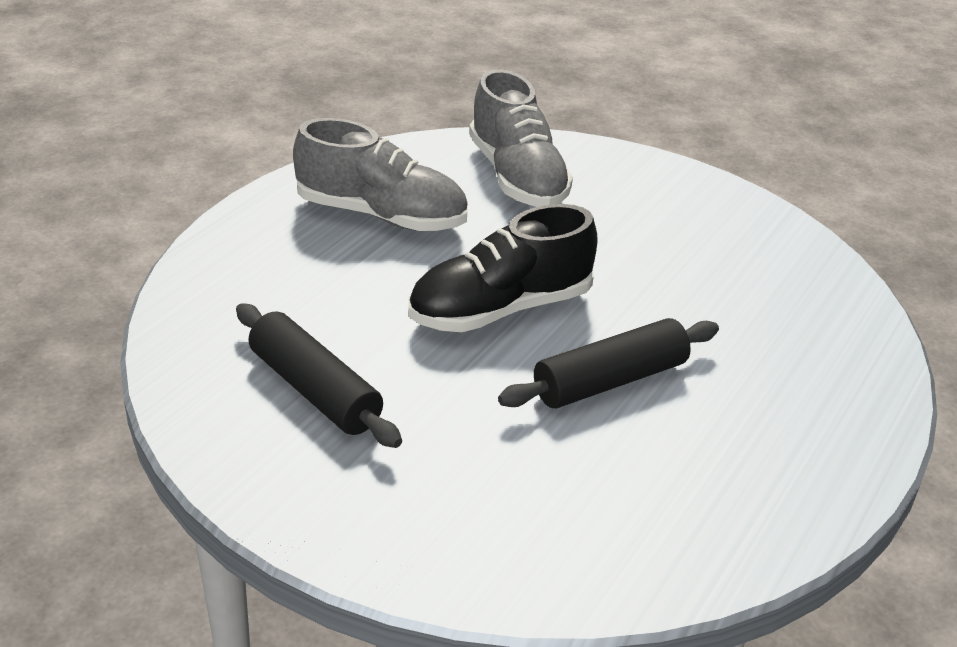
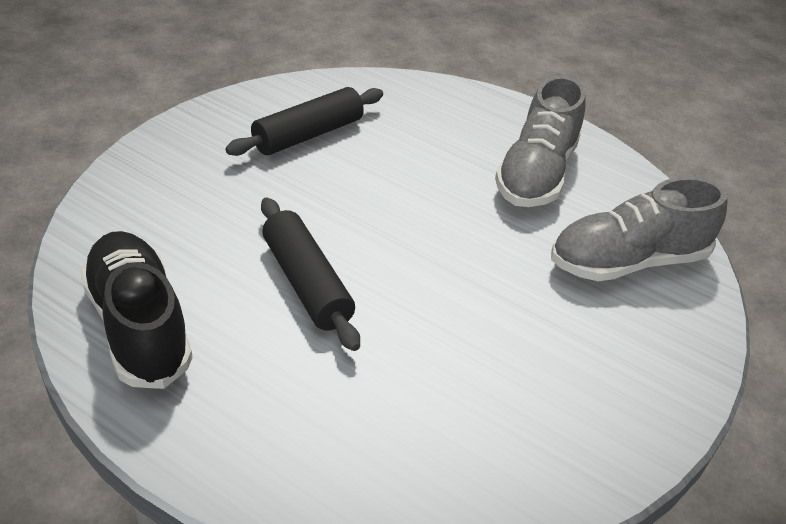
camera: 90 degrees right, 5 degrees up
(500, 309) = (406, 229): black shoe -> black shoe (138, 326)

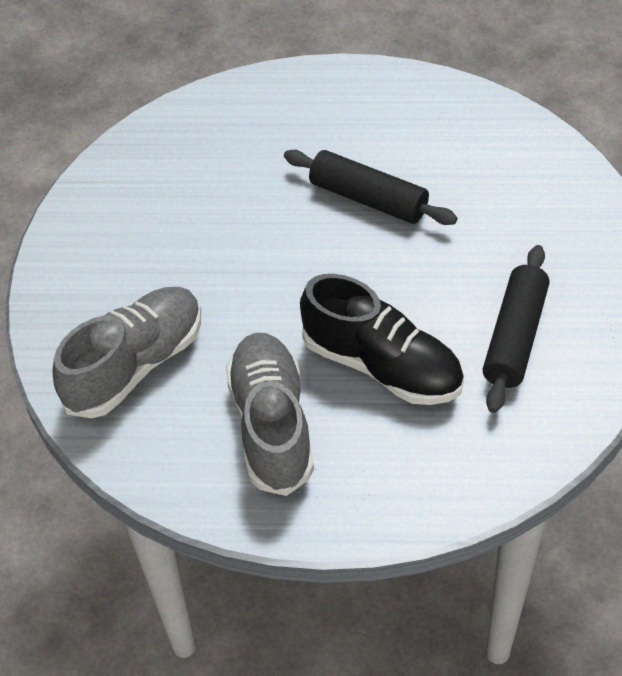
camera: 155 degrees right, 10 degrees up
(138, 326) = (439, 114): black shoe -> black shoe (382, 365)

